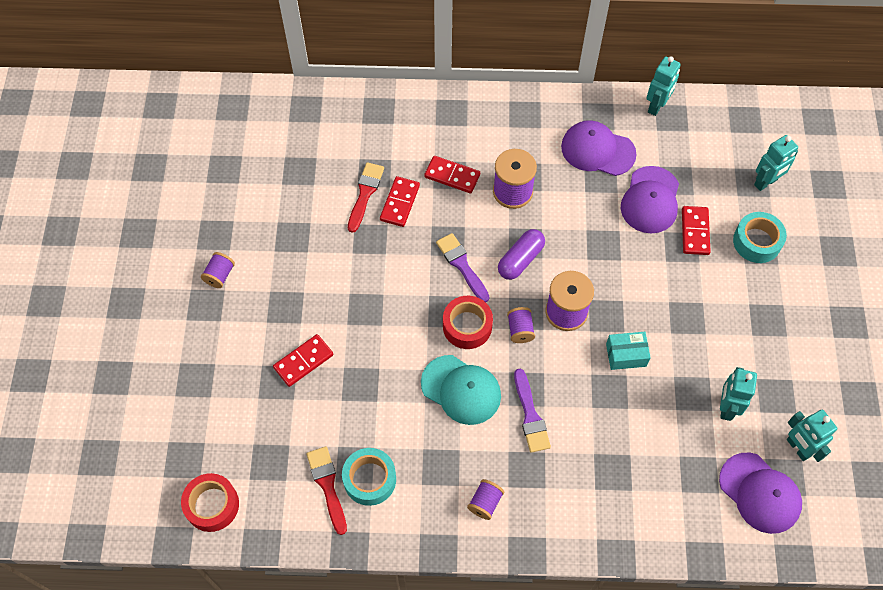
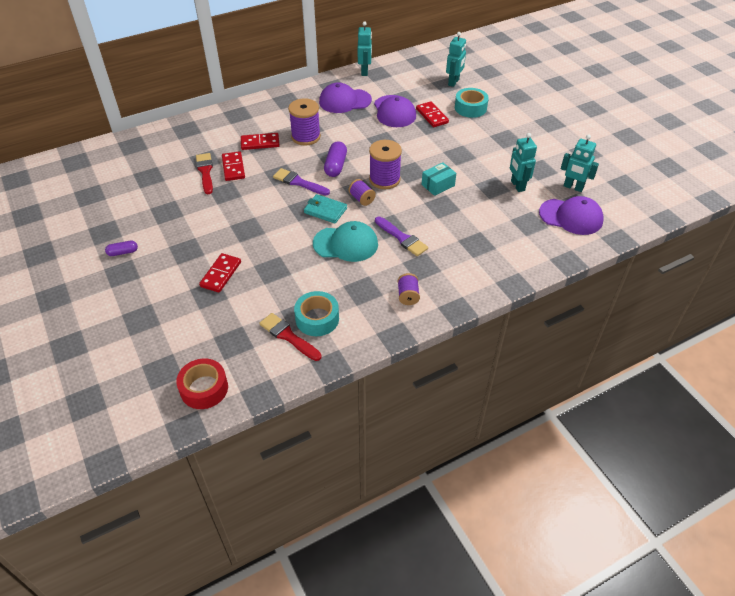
camera: 30 degrees left, 15 degrees down
(220, 275) = (123, 252): purple spool -> purple capsule
(467, 326) = (325, 210): red tape -> turquoise wallet

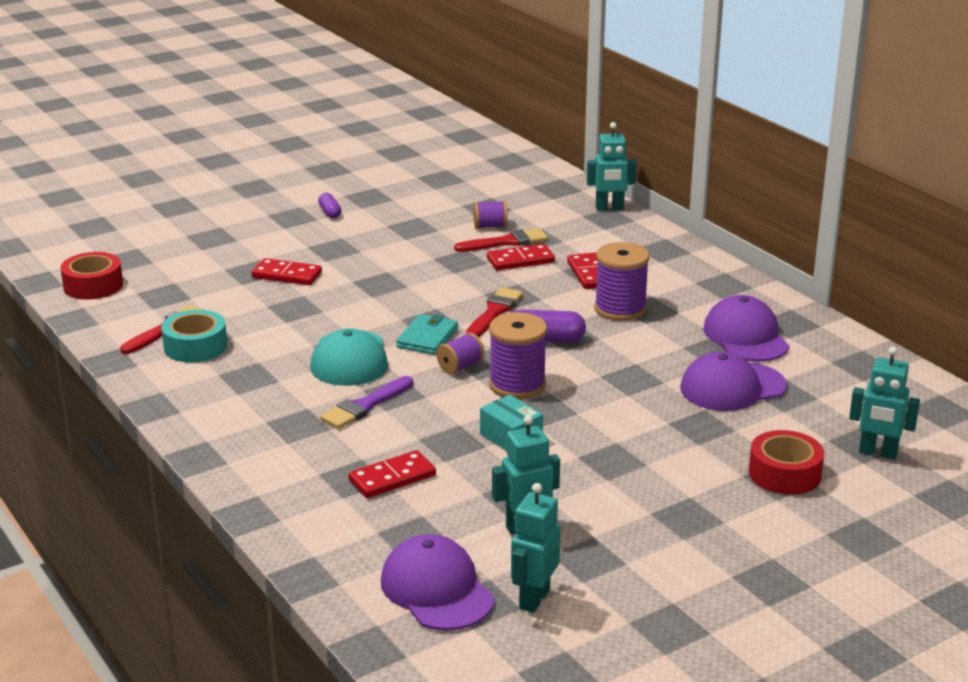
camera: 85 degrees right, 20 degrees down
(298, 182) = (494, 312): purple brush -> red brush
(365, 71) = (861, 351): turquoise robot -> turquoise robot (609, 208)
(408, 296) = (233, 414): purple spool -> purple spool (490, 226)
(432, 116) = (734, 428): red domino -> red domino (392, 478)
(470, 108) = (784, 474): turquoise tape -> red tape
(571, 217) = (436, 589): purple cap -> purple cap turned 135 degrees clockwise

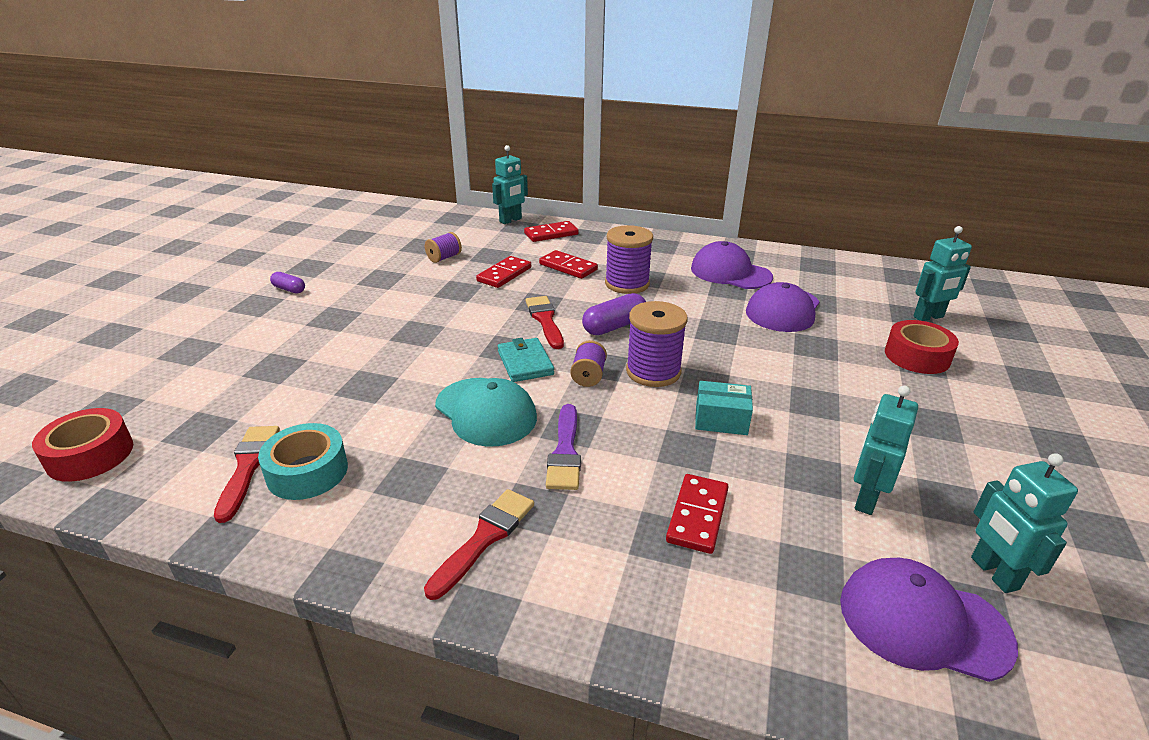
camera: 40 degrees left, 5 degrees up
(287, 275) = (317, 357): red domino -> red domino (551, 234)
(506, 242) = (473, 265): red brush -> red brush (484, 538)

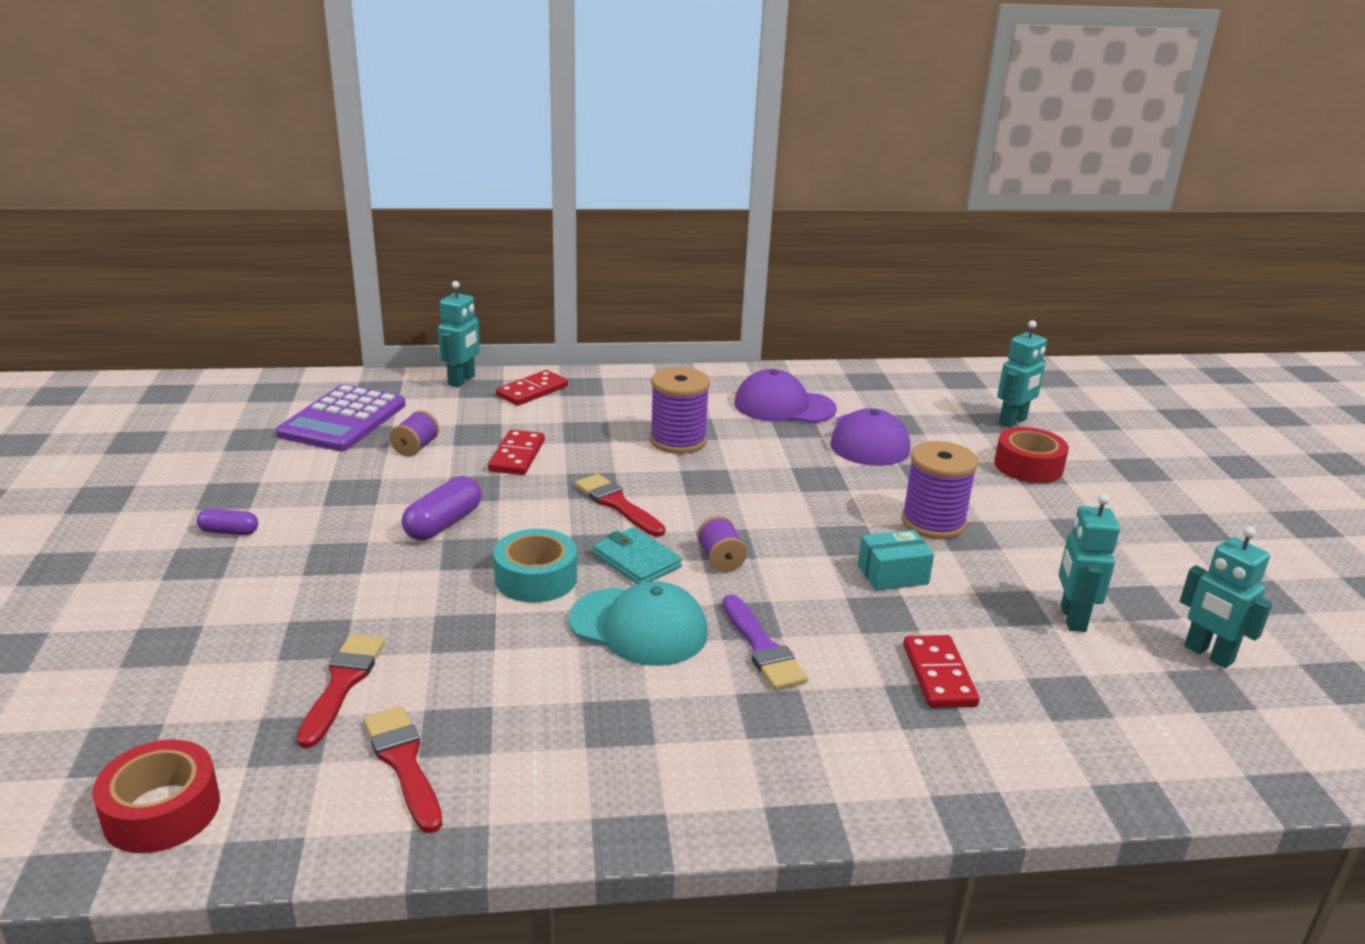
camera: 25 degrees left, 5 degrees down
(307, 472) = (486, 748): turquoise tape -> turquoise tape (536, 578)
(416, 233) = (343, 420): none -> purple calculator
(484, 538) = (751, 757): red brush -> red brush (342, 684)
(568, 267) = (590, 432): red domino -> none
(614, 326) = (704, 495): purple capsule -> purple capsule (443, 524)
(653, 371) = (786, 539): purple spool -> purple spool (933, 523)
(923, 622) = (1181, 711): purple cap -> none

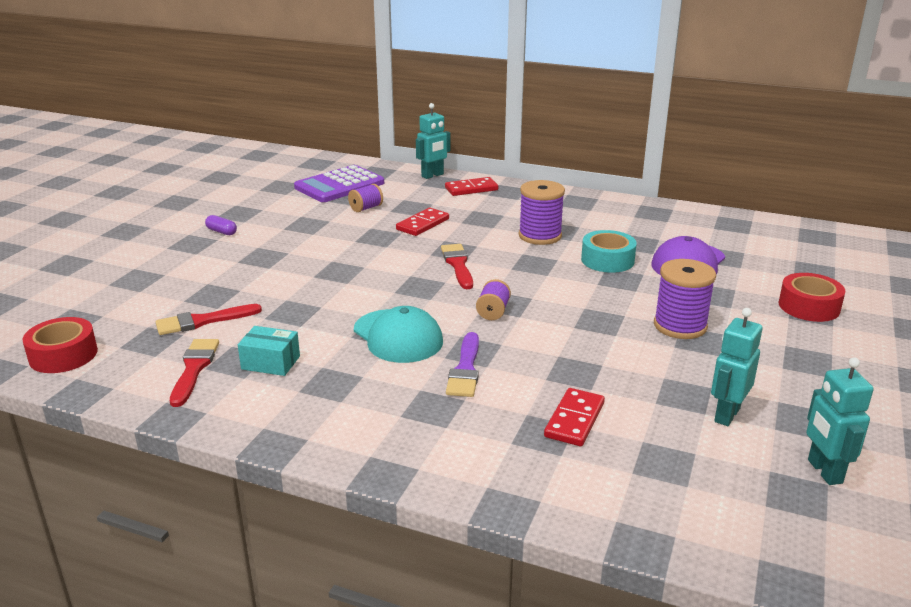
camera: 30 degrees right, 0 degrees up
(342, 684) = (203, 321): red brush -> red brush turned 150 degrees counterclockwise
(443, 524) = (340, 253): purple capsule -> none
(536, 578) = (363, 294): turquoise tape -> turquoise tape (607, 260)
(636, 560) = (436, 299): turquoise wallet -> none
(784, 406) = (643, 229): purple cap -> none
(892, 575) = (609, 350): turquoise box -> turquoise box (271, 362)
(1013, 421) = (831, 274): turquoise robot -> none

